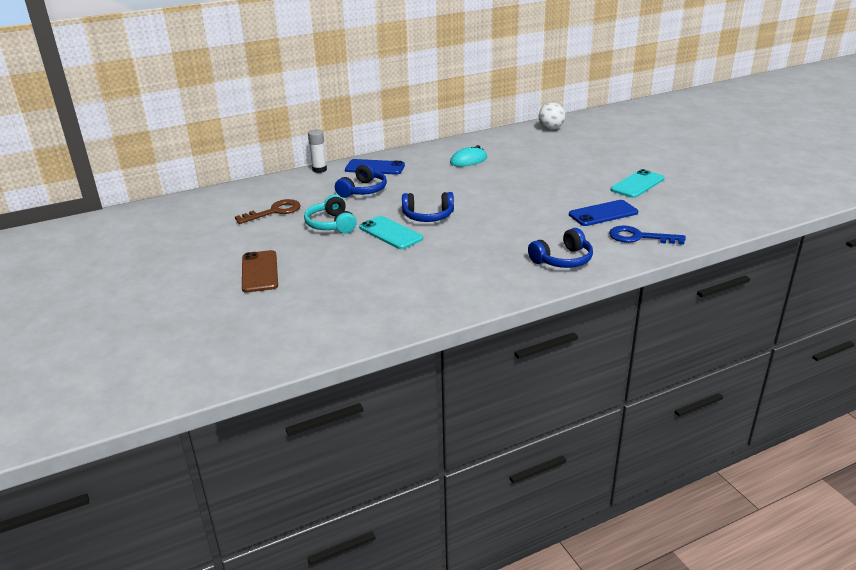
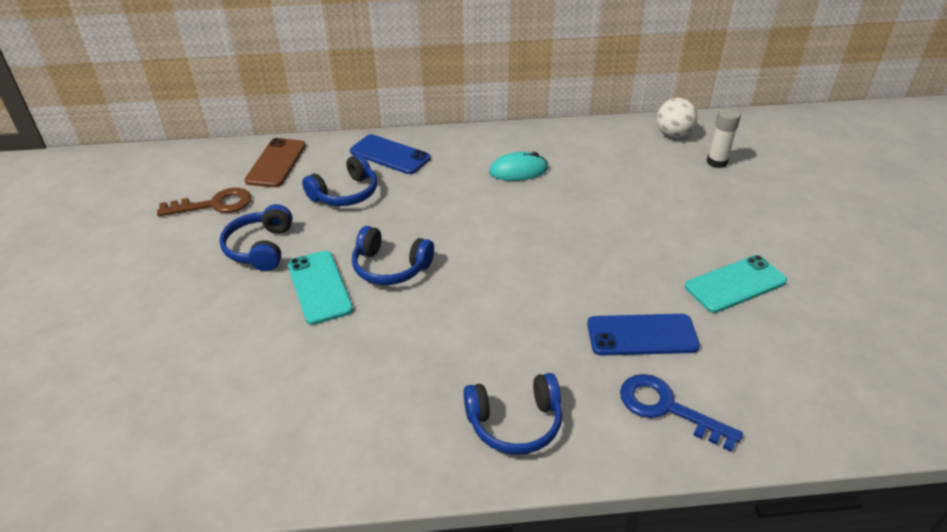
camera: 20 degrees right, 10 degrees up
(260, 272) = (112, 313): brown phone -> brown phone (276, 163)
(319, 170) = (321, 142): white glue stick -> white glue stick (717, 162)
(331, 224) = (261, 248): turquoise headphones -> blue headphones

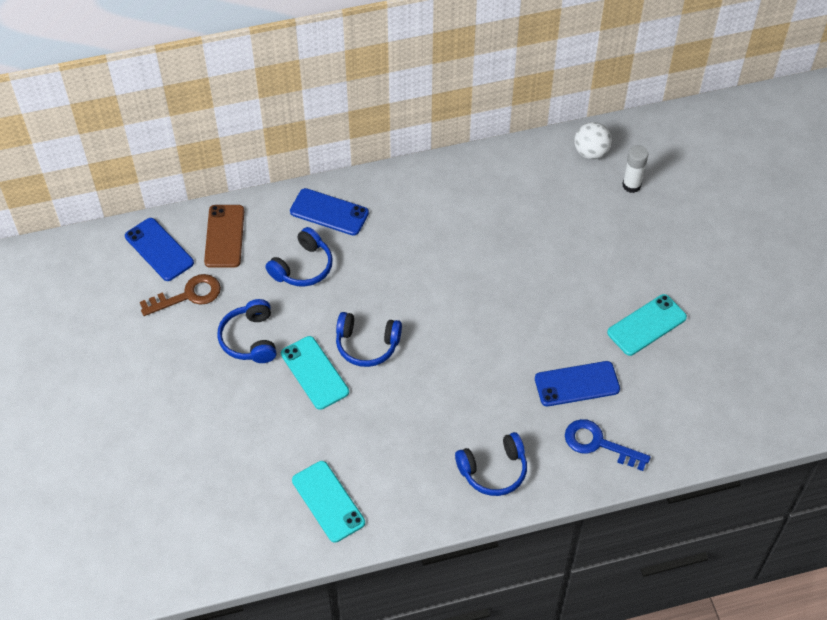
camera: 10 degrees left, 15 degrees up
(206, 167) = (159, 249): none -> blue phone
(278, 432) = (328, 501): none -> turquoise phone
(518, 170) = (453, 218): turquoise mouse -> none

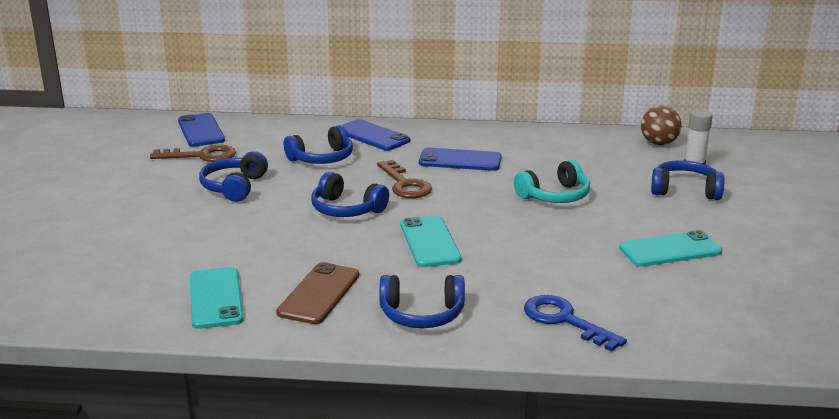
camera: 20 degrees right, 30 degrees down
(224, 236) = (265, 133): brown phone -> brown phone (319, 294)
(314, 373) = (278, 216): turquoise phone -> turquoise phone (430, 242)
(398, 289) = (405, 184): none -> brown key
(531, 270) = (554, 196): none -> turquoise headphones
(577, 384) = (562, 273): blue phone -> blue phone (460, 160)
(591, 152) = (658, 143): white ball -> brown ball
(634, 229) = (685, 190): none -> blue headphones

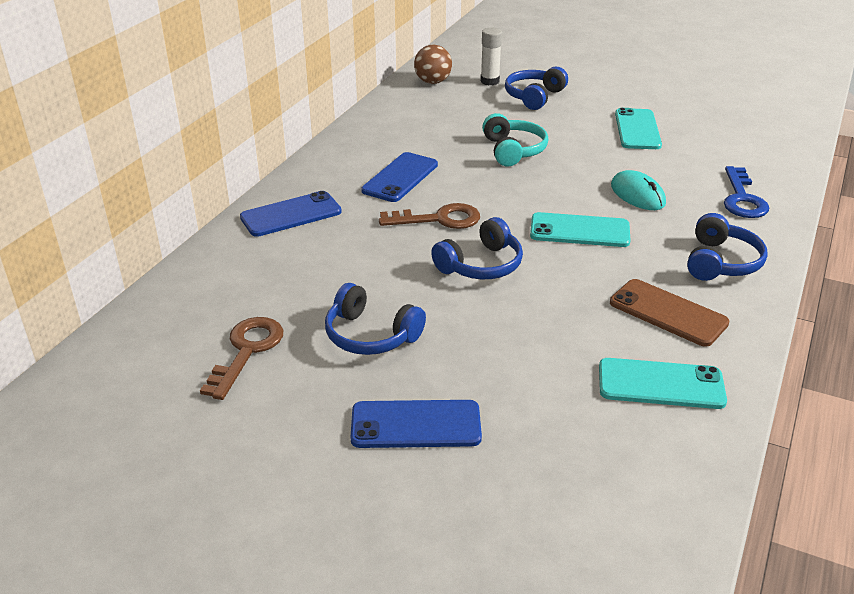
camera: 70 degrees left, 10 degrees up
(201, 131) = (152, 342): blue phone -> blue phone (416, 425)
(322, 158) = (330, 258): blue headphones -> none
(521, 262) = (637, 194): none -> turquoise mouse
(564, 320) = (742, 199): blue key -> blue key turned 60 degrees counterclockwise

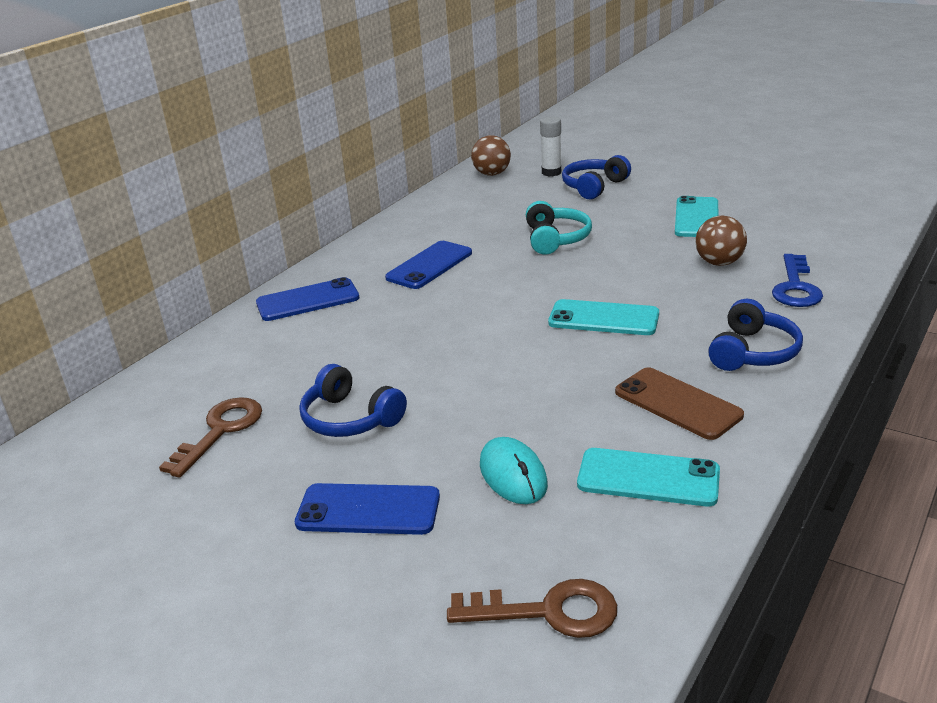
camera: 10 degrees right, 5 degrees down
(439, 219) = (457, 306): brown key -> brown key (548, 611)
(481, 265) = (487, 351): blue headphones -> none
(637, 194) = (678, 282): turquoise mouse -> turquoise mouse (513, 474)
(669, 175) = (719, 263): none -> brown ball

